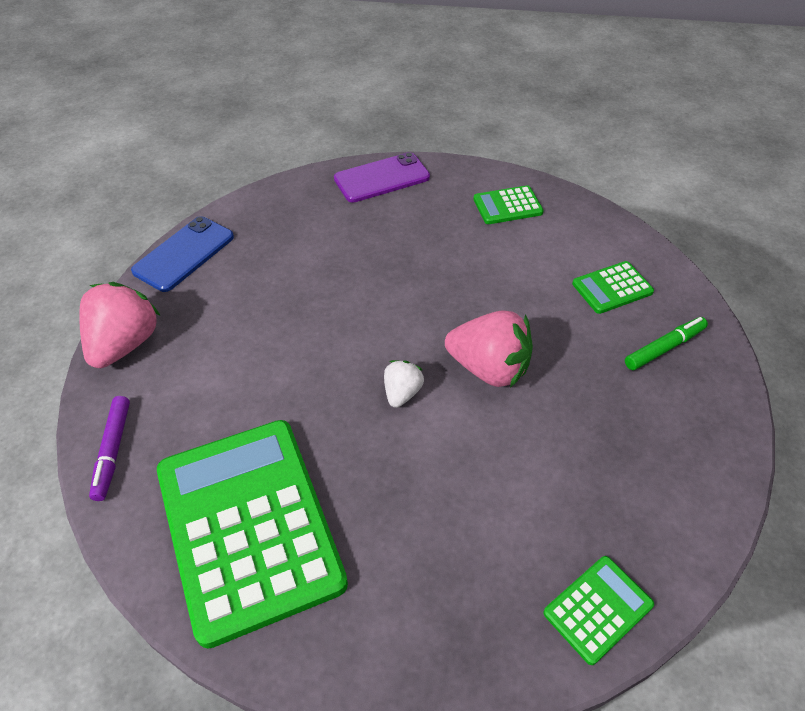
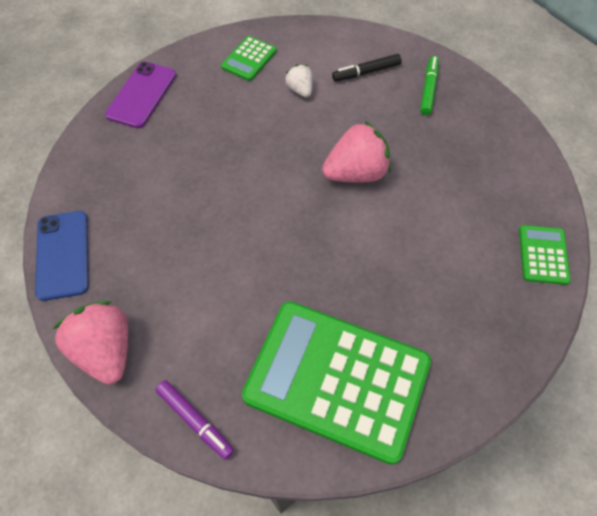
camera: 45 degrees left, 10 degrees up
(402, 393) = (327, 227): white strawberry -> white strawberry (300, 90)
(612, 288) = (366, 72): green calculator -> black marker

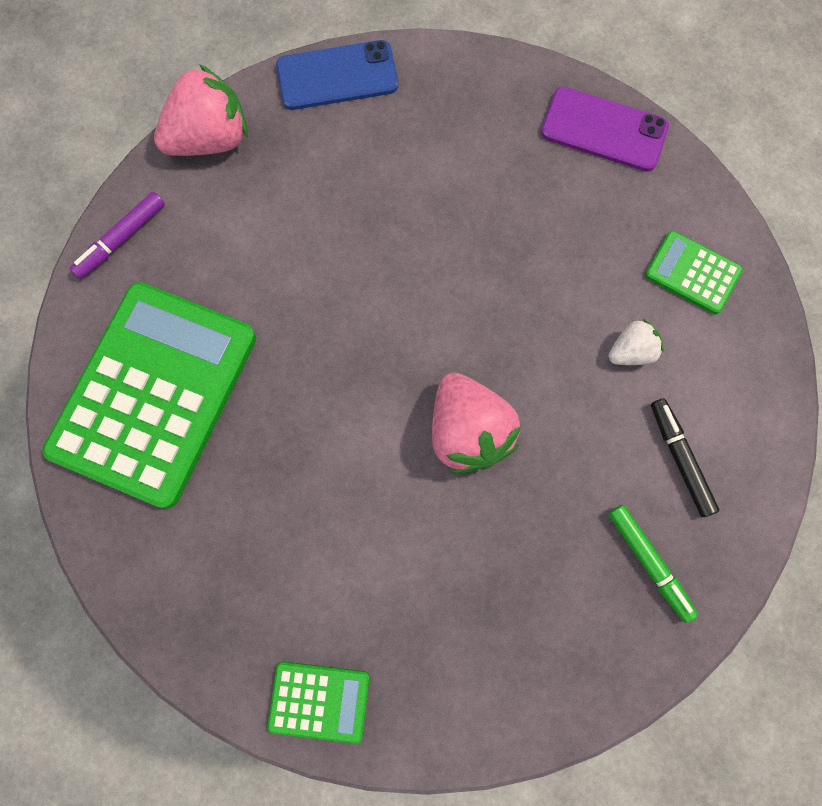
camera: 90 degrees right, 15 degrees up
(429, 89) = (648, 562): green marker -> green marker turned 45 degrees clockwise

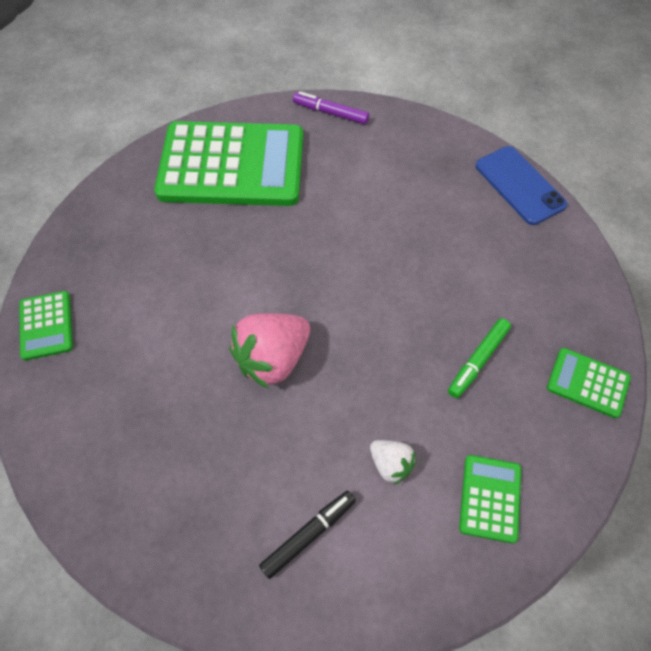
camera: 70 degrees right, 15 degrees down
(211, 139) = (426, 132): pink strawberry -> none
(604, 130) = (587, 383): purple phone -> green calculator
(648, 562) = (207, 533): green marker -> green marker (478, 361)

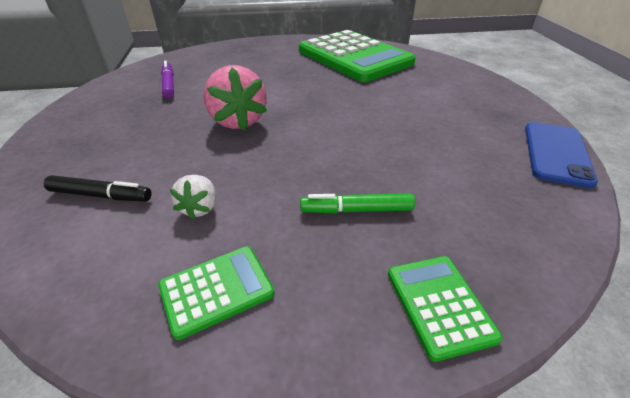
camera: 50 degrees right, 20 degrees down
(46, 325) = (183, 58): green calculator -> none
(272, 359) = (238, 121): pink strawberry -> pink strawberry turned 120 degrees counterclockwise
(330, 113) = (447, 65): purple marker -> purple marker (169, 84)

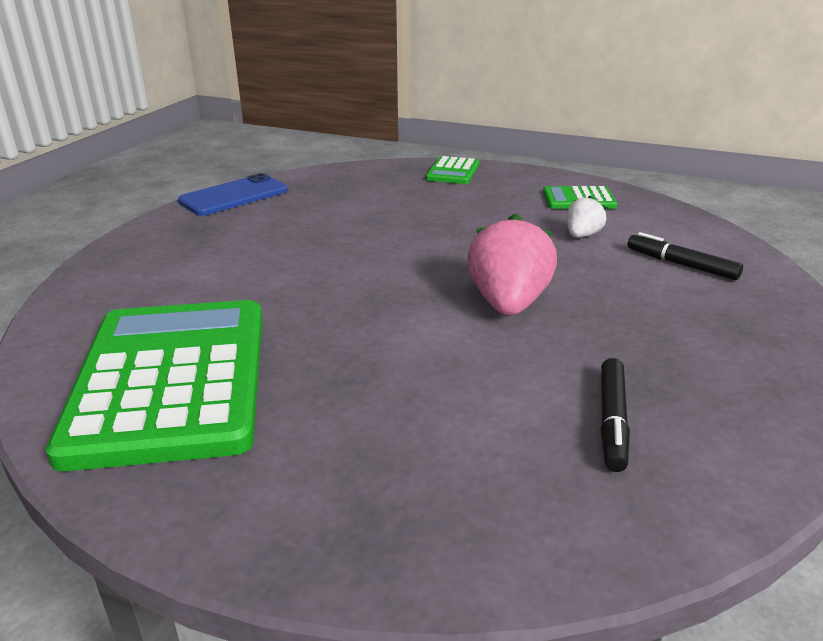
camera: 150 degrees left, 10 degrees down
(169, 84) = (612, 421): purple marker -> black marker
(356, 210) = (453, 207): green marker -> none

